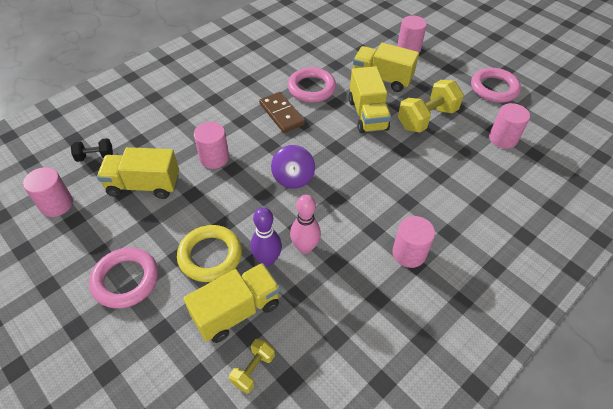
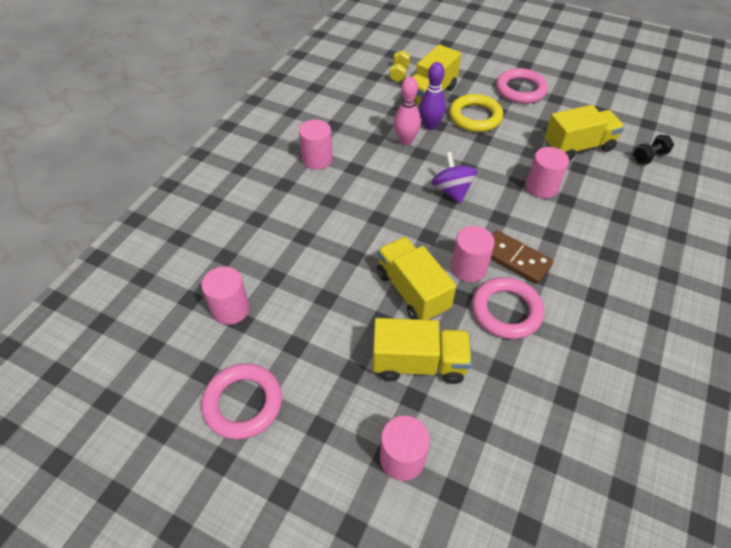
camera: 160 degrees right, 0 degrees up
(56, 204) = (628, 116): pink cylinder -> pink cylinder (468, 268)
(426, 118) = (334, 310): yellow dumbbell -> none

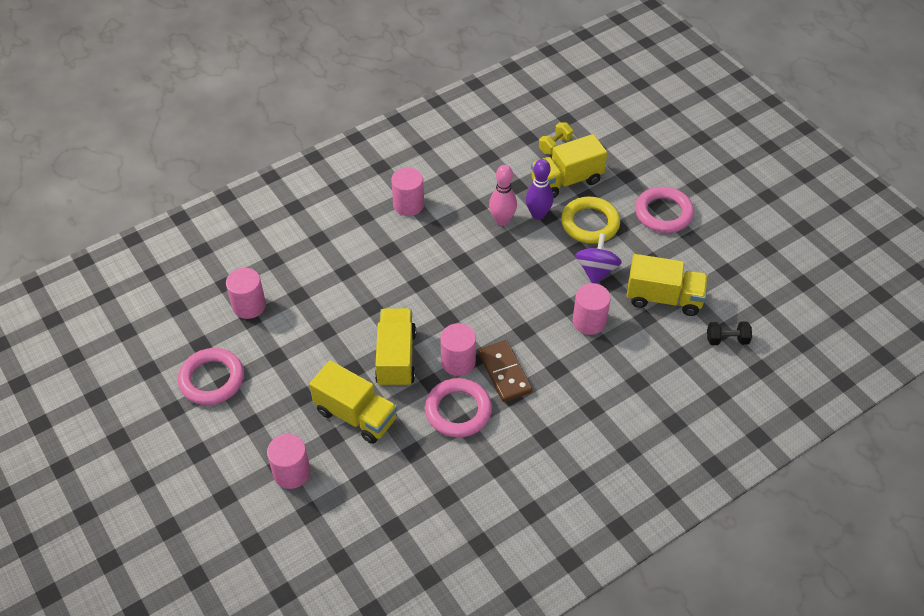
camera: 30 degrees right, 0 degrees up
(452, 191) = (503, 287): purple spinning top -> purple spinning top (596, 271)

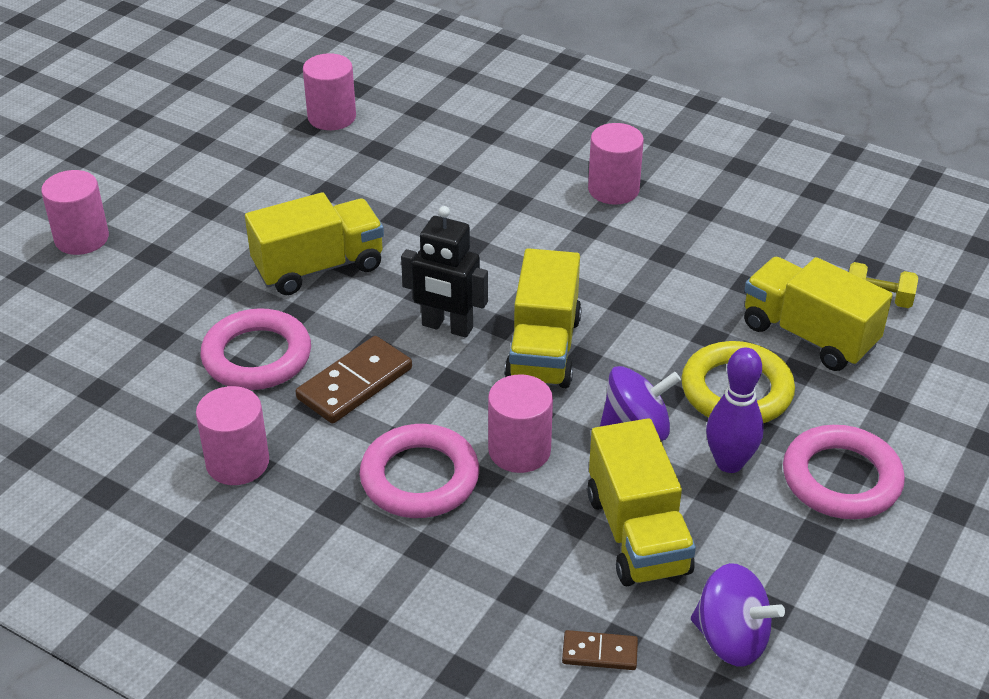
camera: 65 degrees right, 10 degrees down
(212, 379) = (197, 129): pink ring -> pink ring (419, 478)
(356, 415) = (200, 263): yellow truck -> yellow truck (543, 349)
(458, 362) = (348, 329): pink cylinder -> pink cylinder (237, 462)
(481, 317) = (447, 327): none -> black robot
(502, 220) = (660, 290): pink bowling pin -> none
(538, 214) = (705, 325): purple bowling pin -> purple bowling pin (729, 463)
(727, 340) = (599, 653): black dumbbell -> brown domino
(737, 291) = (731, 639): none -> purple spinning top

